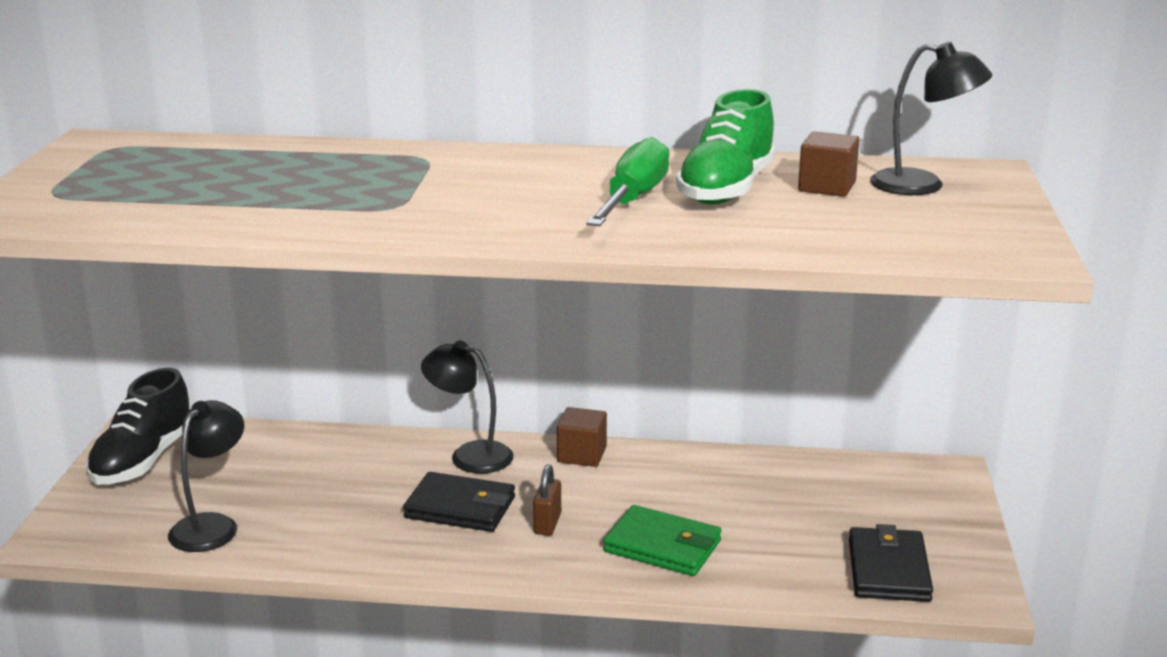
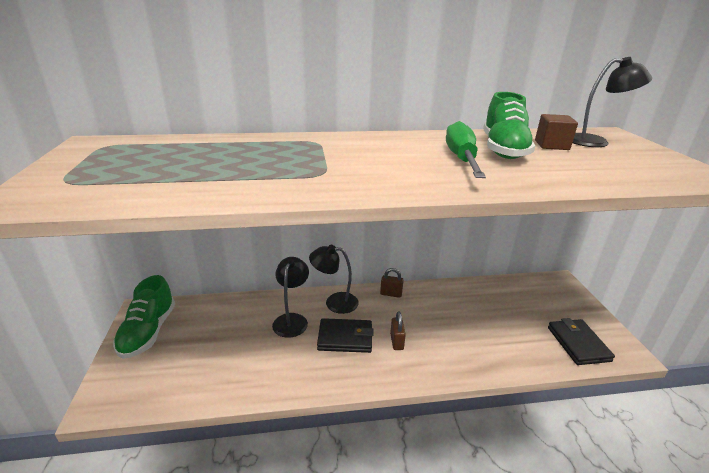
camera: 15 degrees left, 5 degrees up
(143, 460) = (148, 332): black shoe -> green shoe
(211, 525) = (204, 375): black lamp -> black lamp (292, 320)
(582, 455) = (391, 294): brown cube -> brown padlock
(662, 546) = (463, 347): green wallet -> none

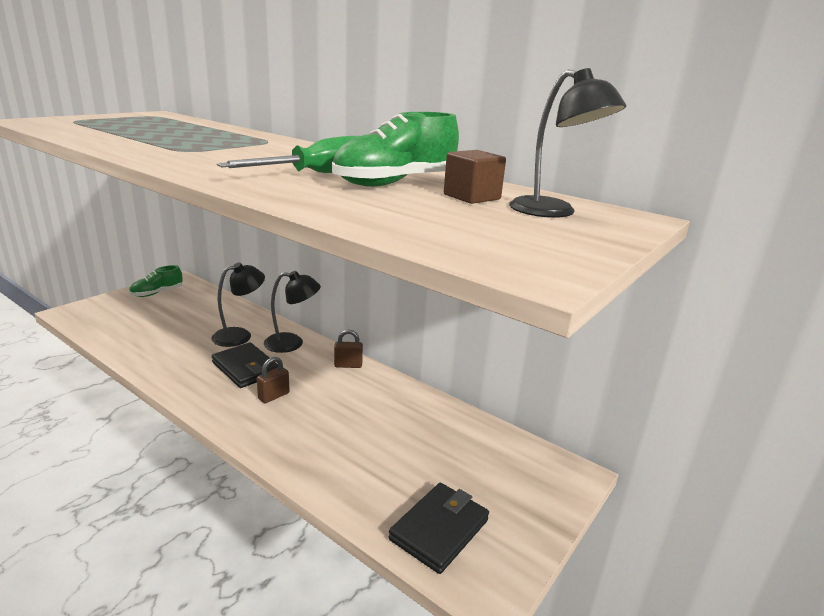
camera: 45 degrees right, 5 degrees down
(148, 332) = (157, 293): green shoe -> green shoe, size x0.64
(334, 302) = (292, 343): black lamp -> black lamp turned 120 degrees clockwise
(391, 294) = (348, 365): brown padlock -> brown padlock turned 60 degrees counterclockwise

